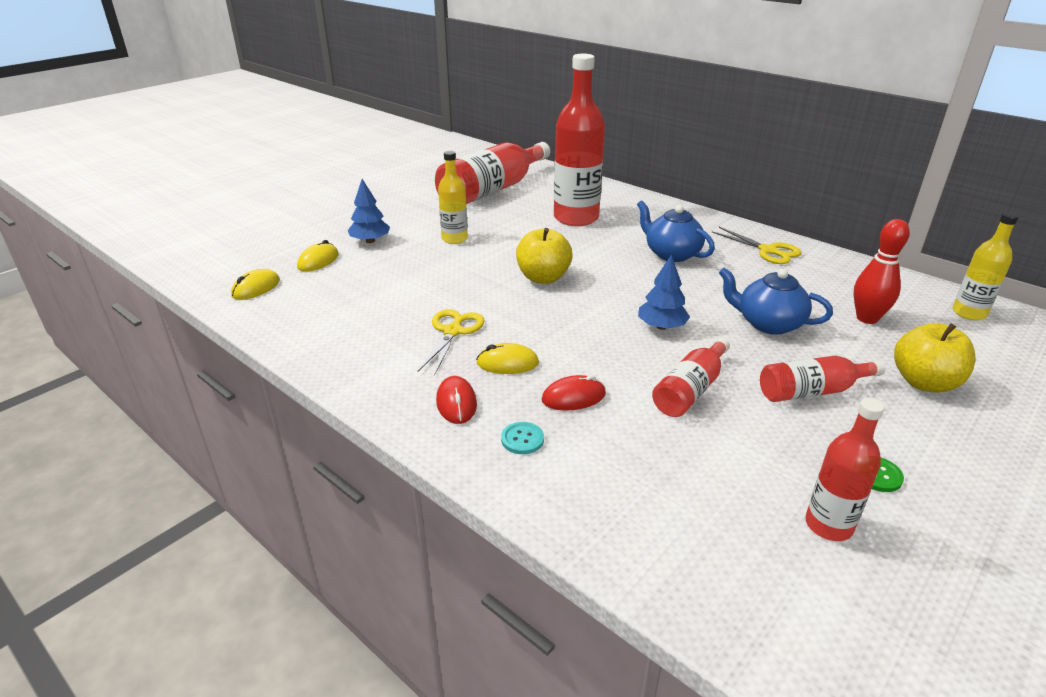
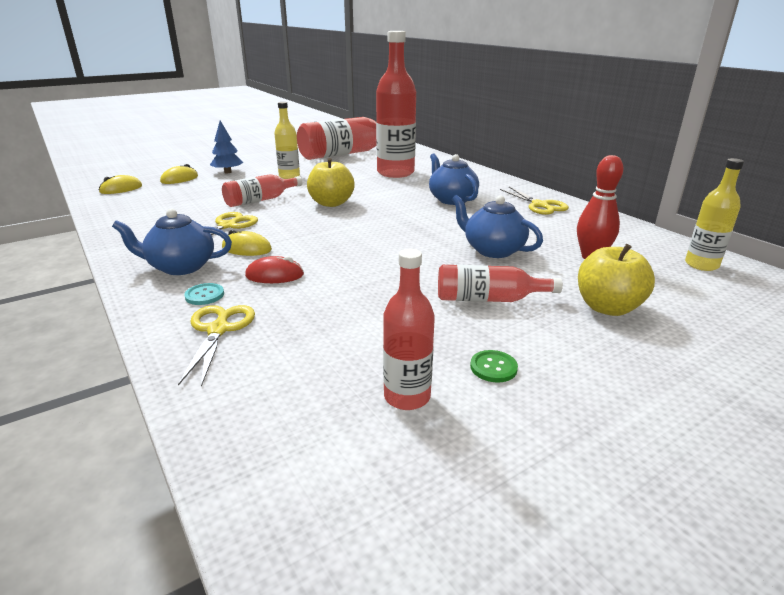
camera: 15 degrees right, 5 degrees down
(456, 403) = (181, 267): red mouse -> blue teapot
(580, 483) = (218, 330): none -> yellow scissors
(661, 326) = (396, 241): blue tree -> none
(690, 390) = (378, 283): red bottle -> red bottle (260, 200)

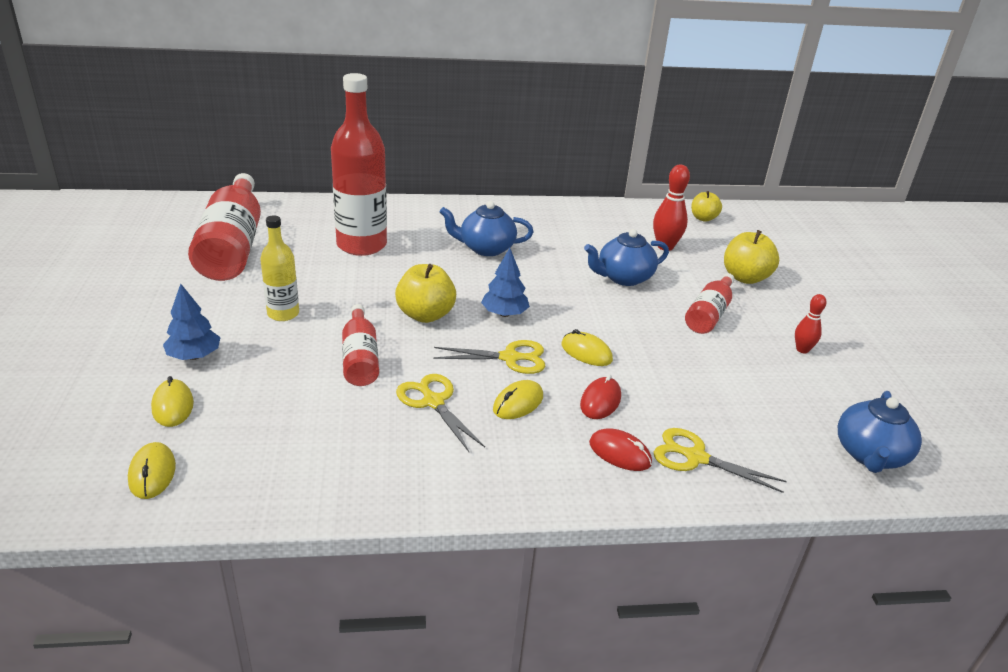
camera: 65 degrees left, 5 degrees up
(181, 267) = (536, 458): blue teapot -> blue teapot (870, 455)
(204, 295) = (619, 453): turquoise button -> red mouse
(343, 258) = (586, 352): none -> yellow mouse
(364, 222) = (504, 314): none -> blue tree
(407, 396) = (824, 394): red bottle -> none
(493, 367) = (802, 350): green button -> red bowling pin
(540, 205) = (543, 218): yellow scissors -> yellow scissors (510, 358)
(701, 265) = (703, 218): yellow bottle -> yellow apple

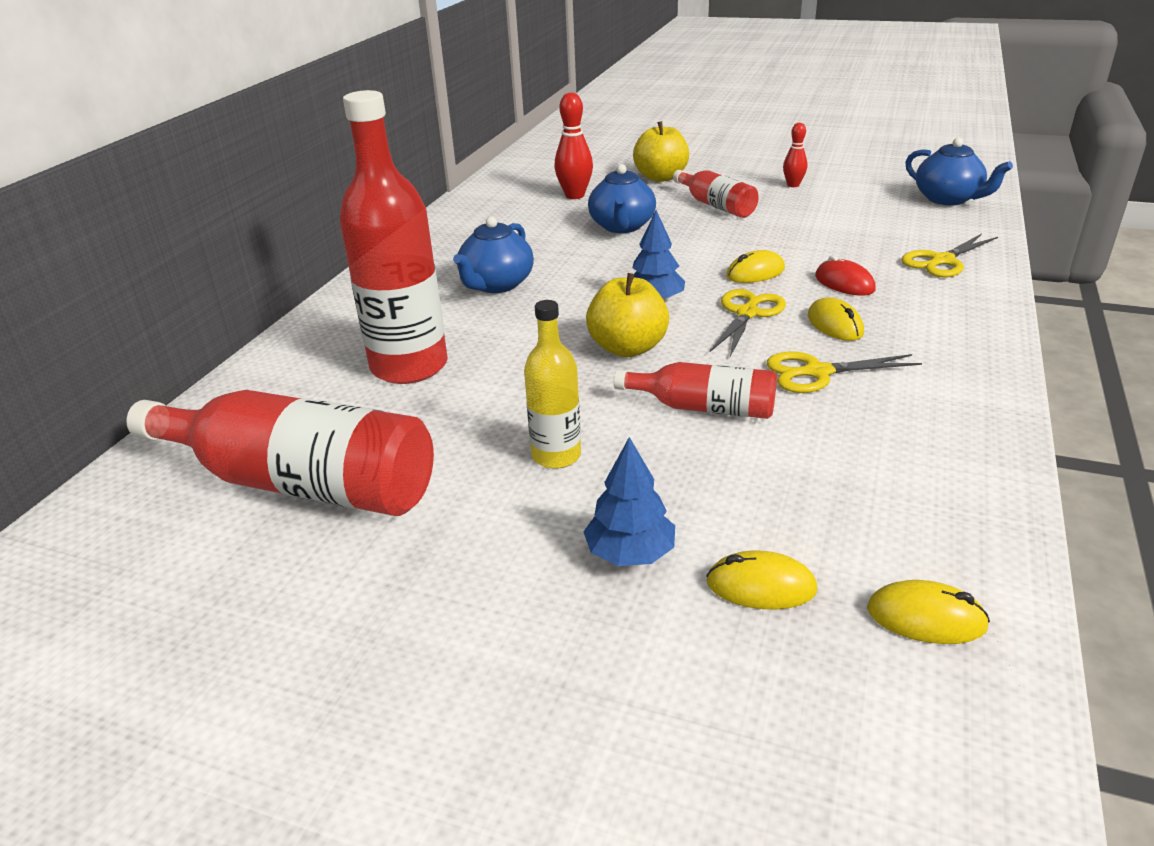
camera: 60 degrees left, 0 degrees up
(619, 453) = (930, 291): red mouse -> none
(703, 218) = (533, 168): yellow apple -> none

